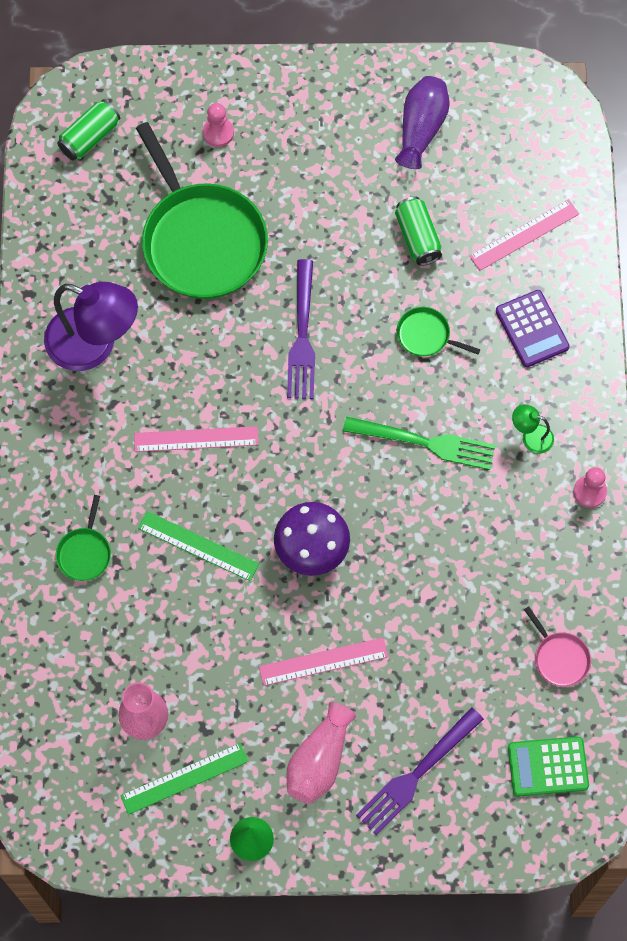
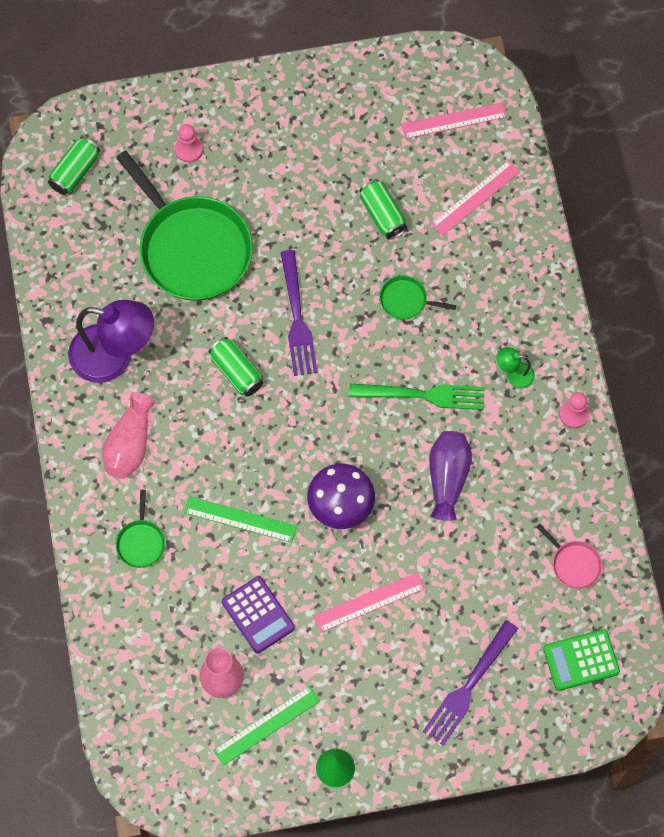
camera: 10 degrees left, 0 degrees up
(196, 439) = (220, 425): pink ruler -> pink ruler (454, 121)
(224, 383) = (236, 372): none -> green can
(319, 761) = (381, 689): pink vase -> pink vase (130, 444)
(421, 128) = (368, 117): purple vase -> purple vase (447, 478)
(532, 329) = (497, 279): purple calculator -> purple calculator (258, 615)

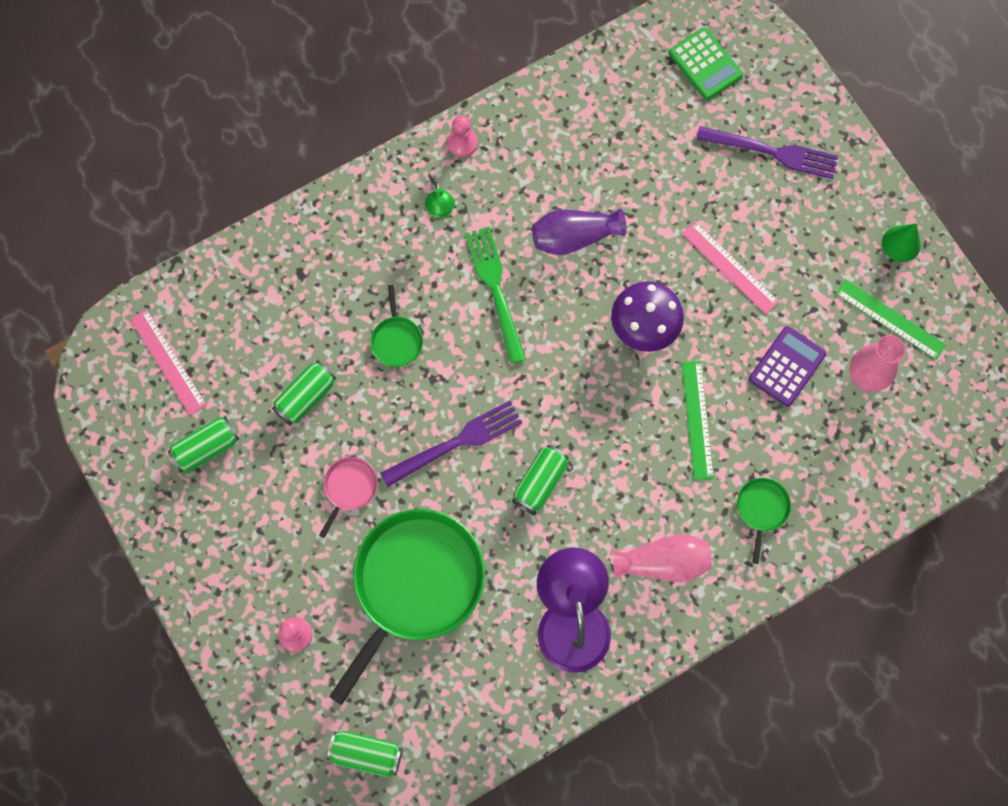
camera: 110 degrees left, 5 degrees up
(141, 542) = (762, 509): green pan -> green pan turned 60 degrees counterclockwise
(367, 129) = (206, 448): none -> green can
(475, 197) = (253, 310): pink ruler -> none
(574, 564) = (615, 98): pink pan -> pink pan (349, 488)

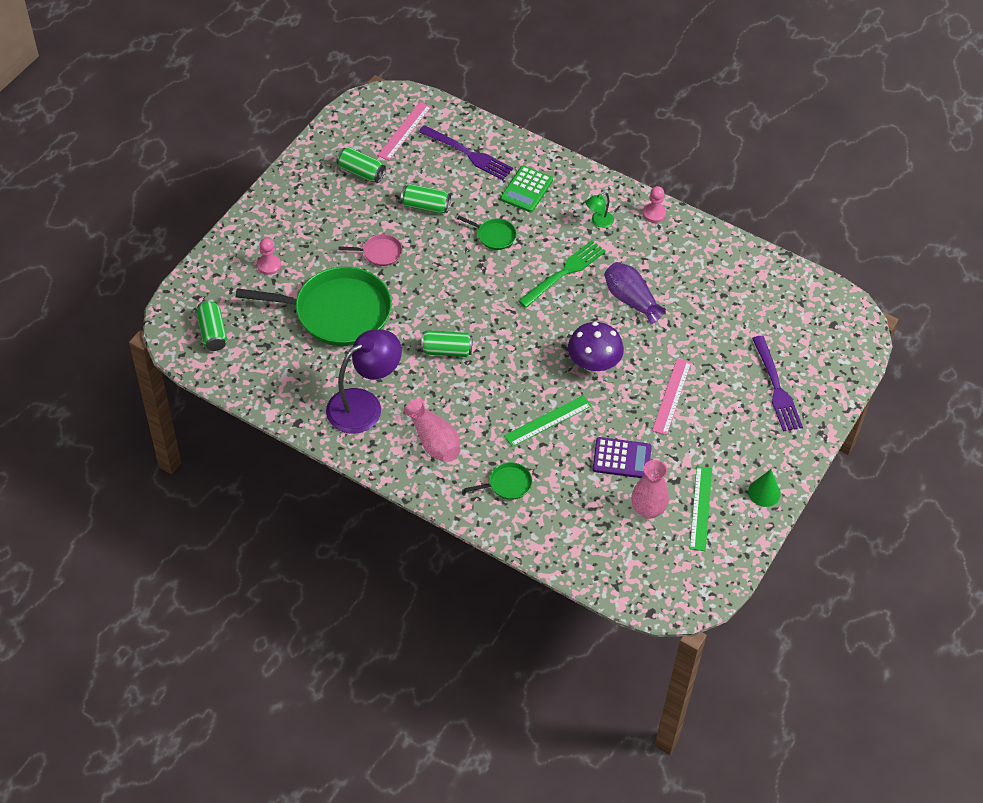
camera: 60 degrees right, 20 degrees down
(396, 340) = (494, 236): green pan -> green pan turned 120 degrees counterclockwise
(456, 442) = (445, 295): purple fork -> purple fork (468, 154)
(705, 64) = (813, 322): green calculator -> green calculator (526, 189)

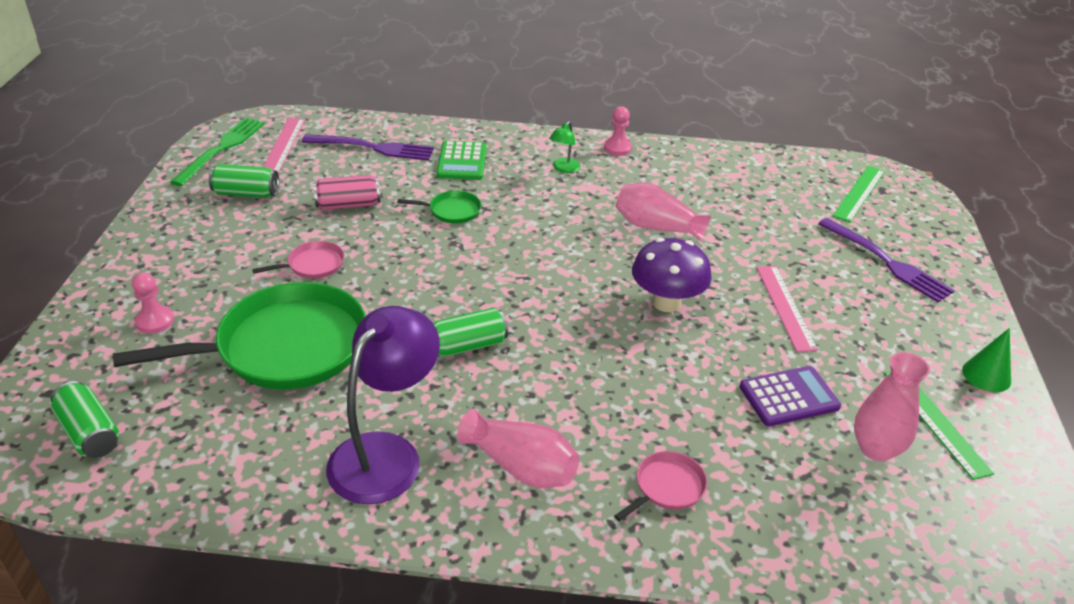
camera: 25 degrees left, 15 degrees down
(425, 206) = (348, 205): green can -> pink can
(507, 484) = (667, 487): green pan -> pink pan
(548, 421) = (660, 385): green ruler -> green ruler (859, 193)
(564, 273) = (560, 223): green fork -> green fork (221, 149)
(631, 300) = (656, 227): purple vase -> pink vase

